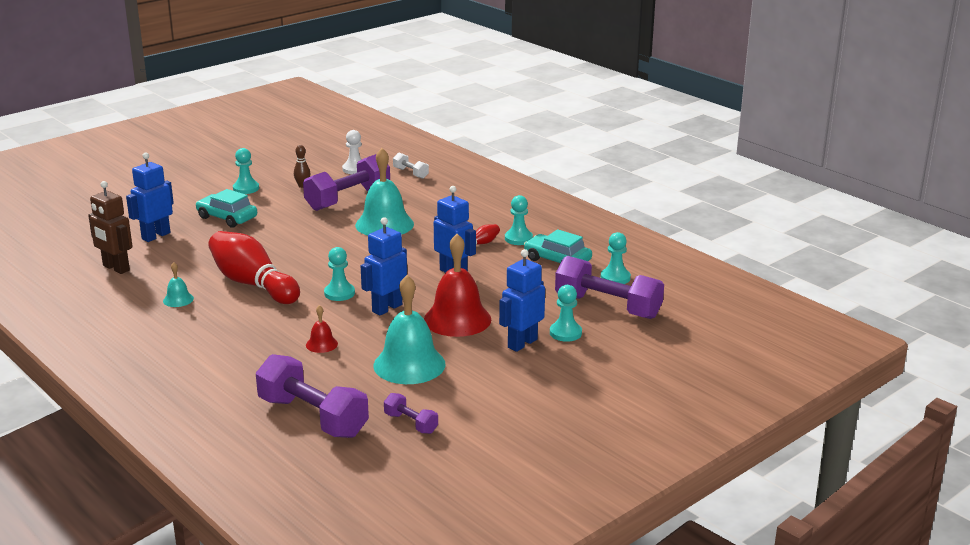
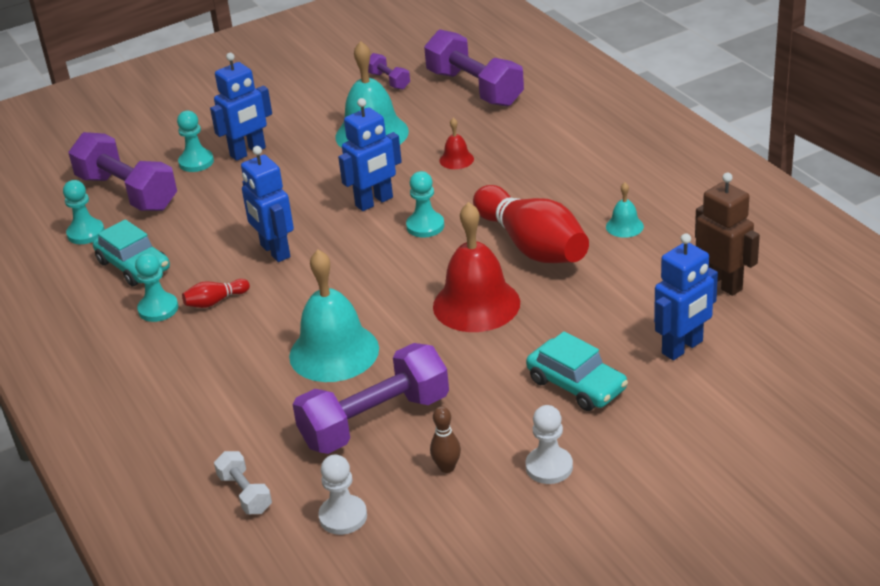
camera: 165 degrees left, 10 degrees up
(246, 188) = (549, 467): turquoise pawn -> white pawn
(457, 319) = (301, 184): red bell -> red bell (476, 304)

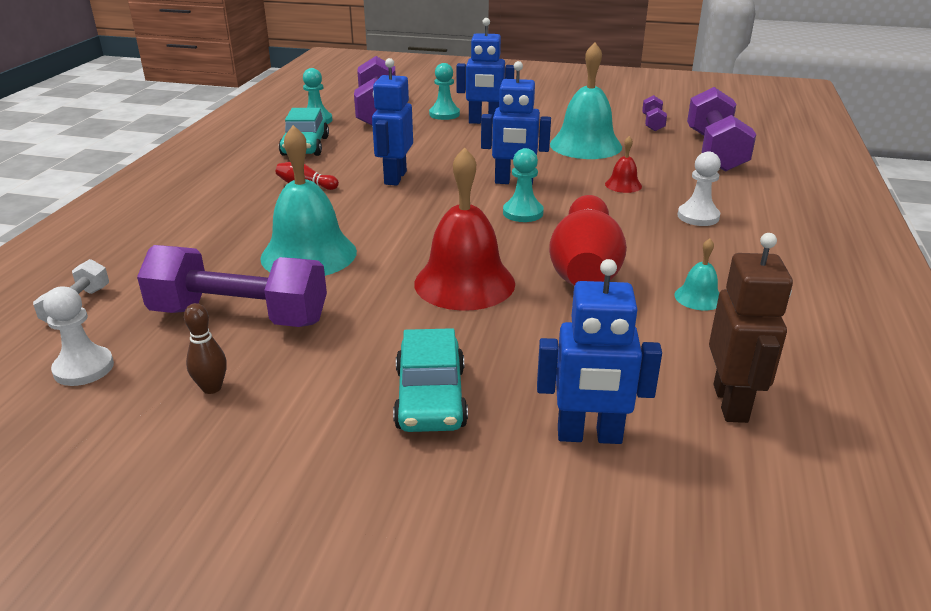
camera: 40 degrees right, 5 degrees down
(158, 309) = (269, 173): turquoise pawn -> none
(549, 467) = (278, 452): white pawn -> white pawn (698, 216)

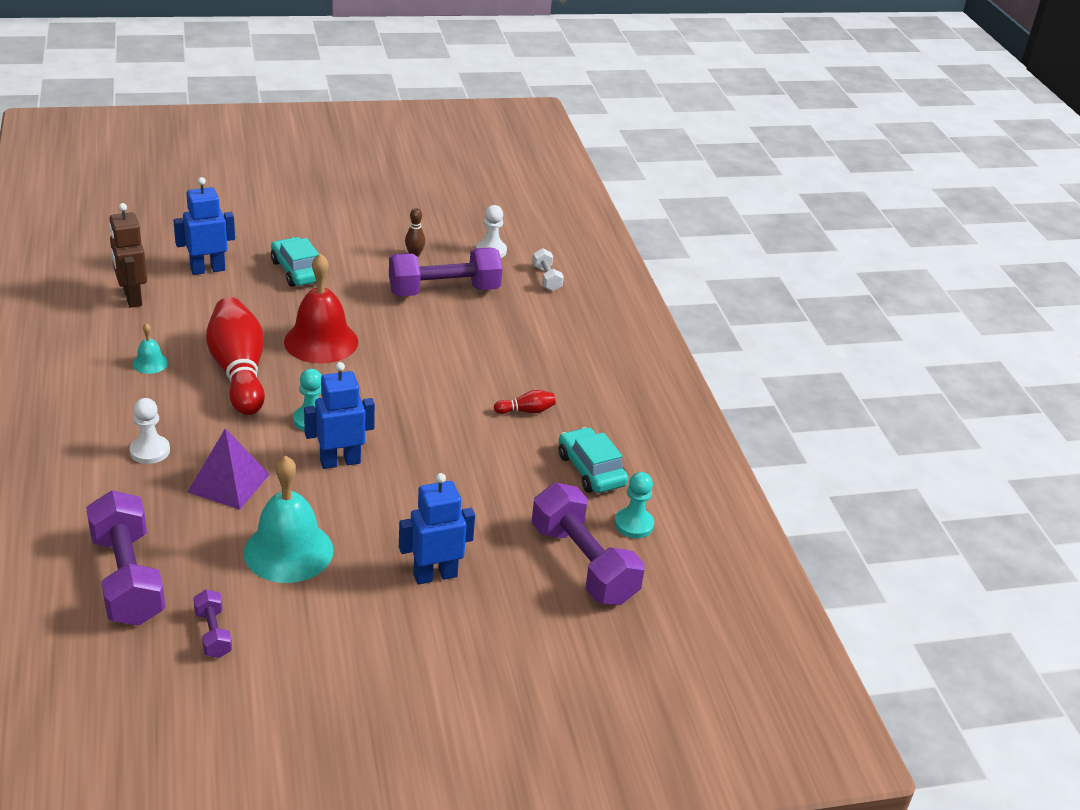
camera: 150 degrees right, 5 degrees up
(309, 254) = (449, 342): turquoise bell -> none
(395, 178) = (457, 441): blue robot -> none
(444, 114) = (497, 582): turquoise pawn -> none
(623, 185) = (228, 483): red bell -> purple pyramid

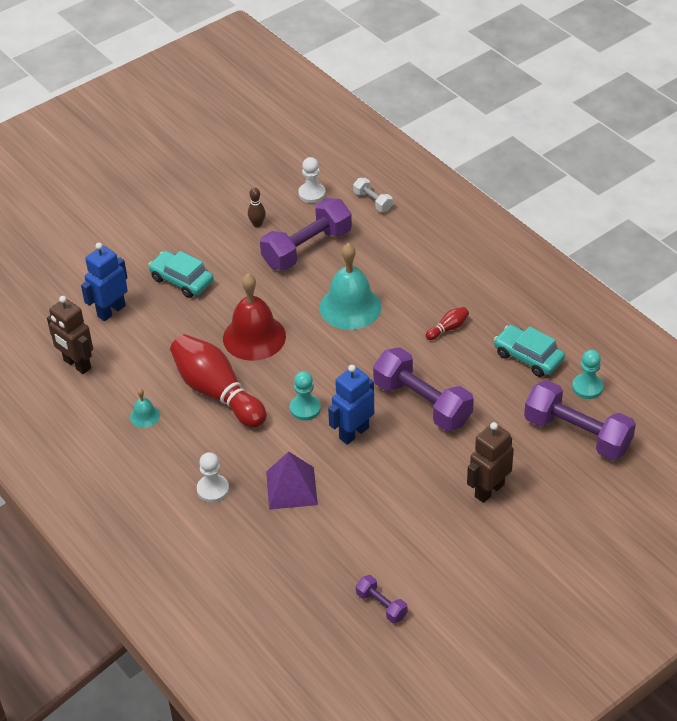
camera: 20 degrees left, 10 degrees up
(128, 578) = (288, 594): purple dumbbell -> purple dumbbell (422, 403)
(288, 551) = (378, 520): turquoise bell -> turquoise bell (350, 307)
(435, 575) = (489, 490): blue robot -> brown robot

